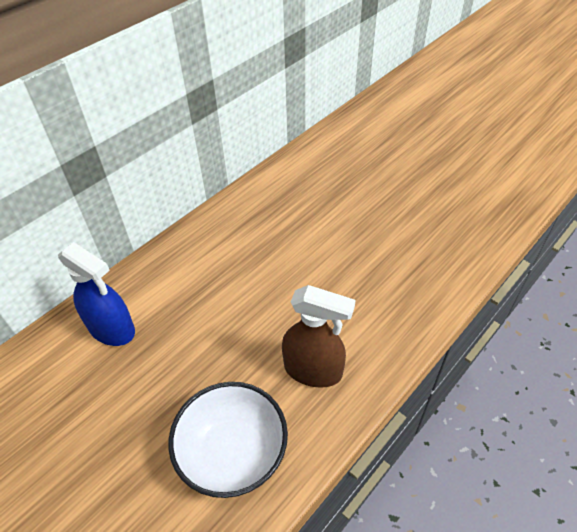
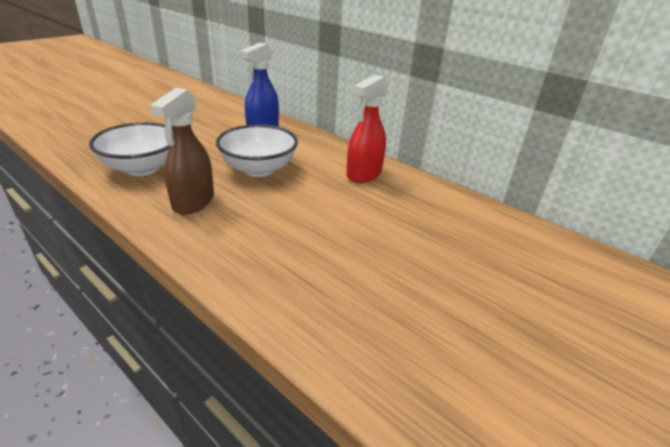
camera: 85 degrees right, 15 degrees down
(232, 319) = (258, 169): none -> white bowl
(242, 227) = (363, 174): none -> red spray bottle

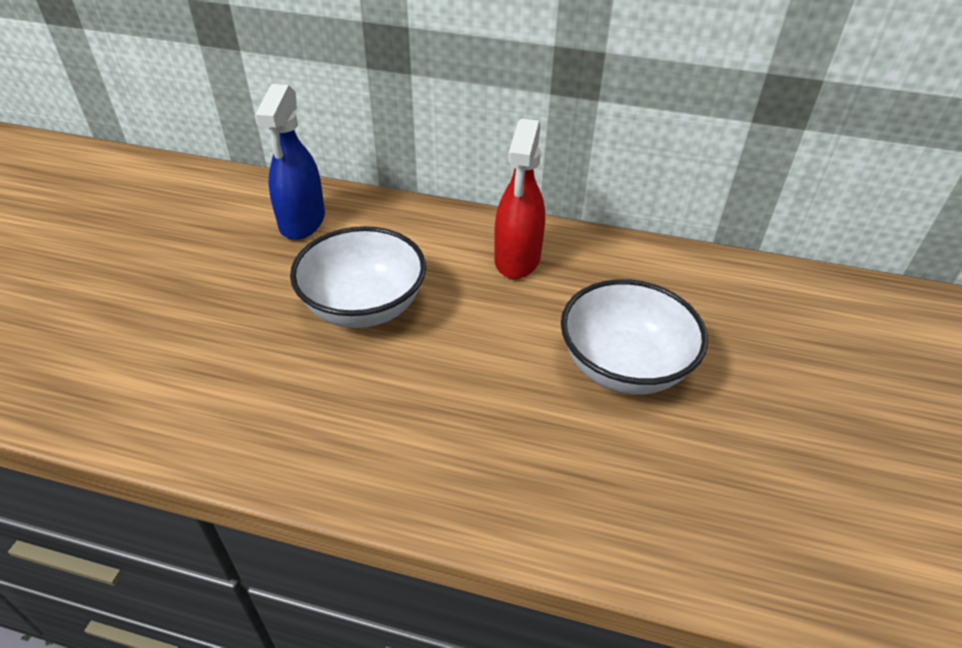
camera: 25 degrees left, 10 degrees up
(142, 168) = (175, 378): white bowl -> white bowl (624, 366)
(193, 202) = (321, 411): brown spray bottle -> none

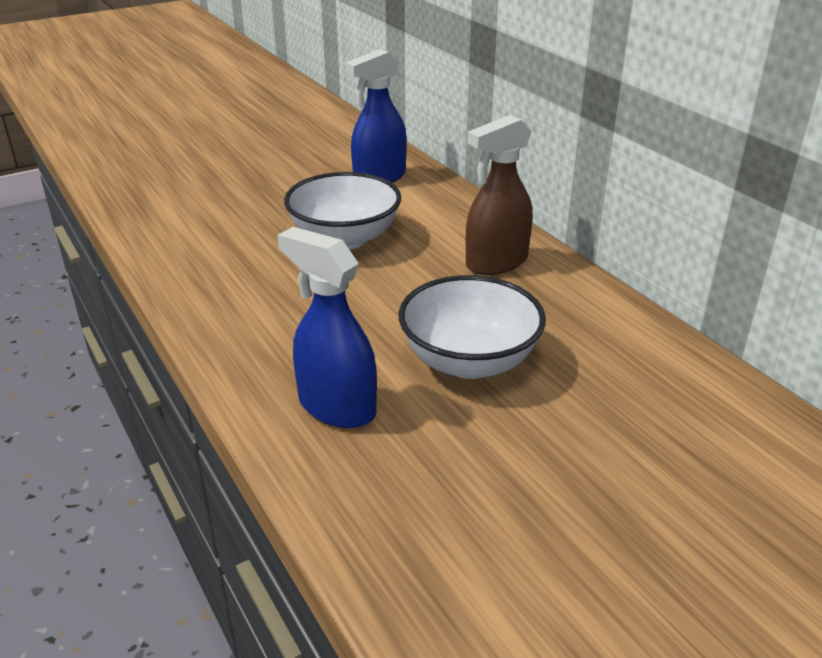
camera: 45 degrees right, 10 degrees down
(517, 259) = (496, 262): red spray bottle -> brown spray bottle
(598, 484) = (336, 406): none -> blue spray bottle

